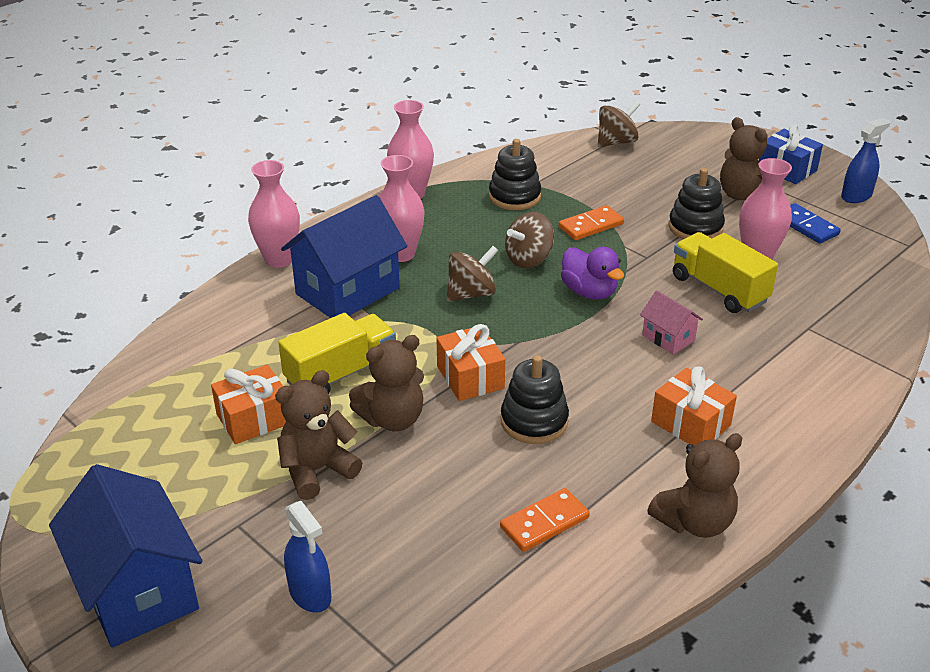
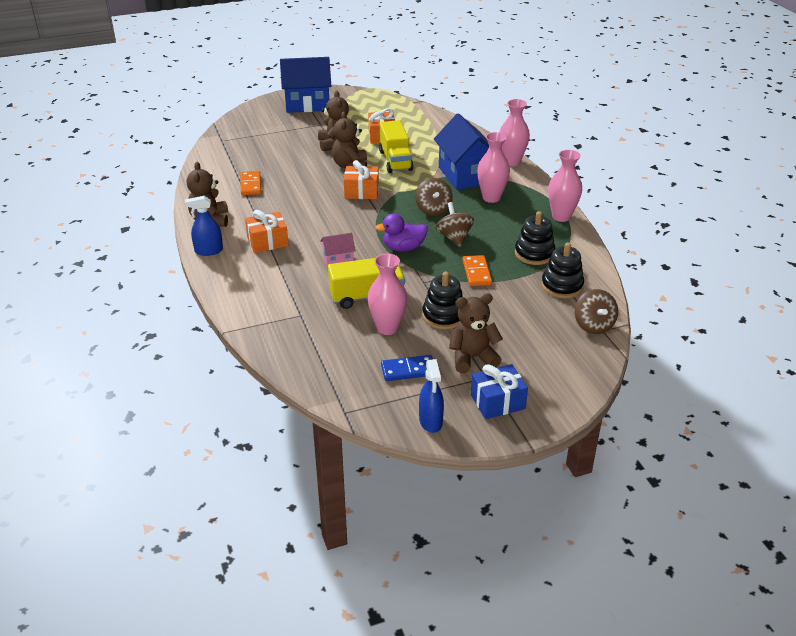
camera: 115 degrees right, 0 degrees up
(310, 594) = (270, 132): blue spray bottle -> blue spray bottle (208, 251)
(534, 421) = (313, 200): black stacking toy -> black stacking toy (562, 286)

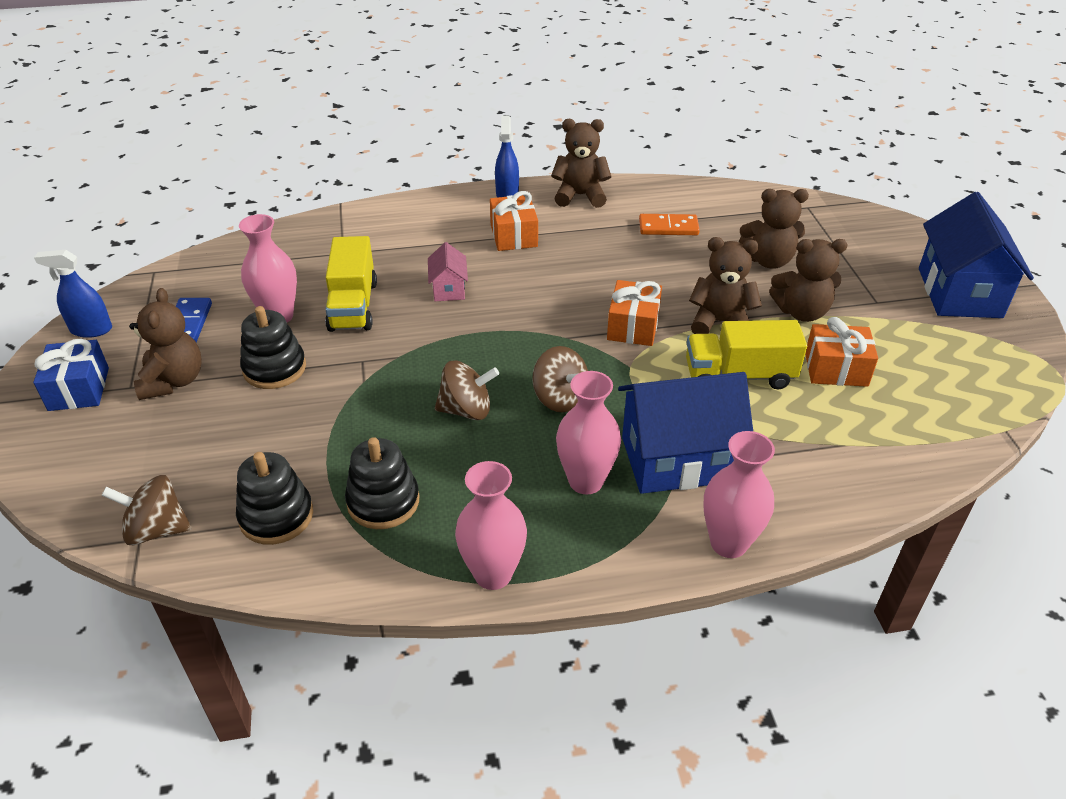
camera: 100 degrees right, 5 degrees up
(285, 153) = (768, 260): none -> brown teddy bear
(403, 248) = (456, 351): purple duck -> none
(433, 210) = (560, 398): brown spinning top -> brown spinning top turned 135 degrees counterclockwise
(477, 272) = (360, 419): orange domino -> none

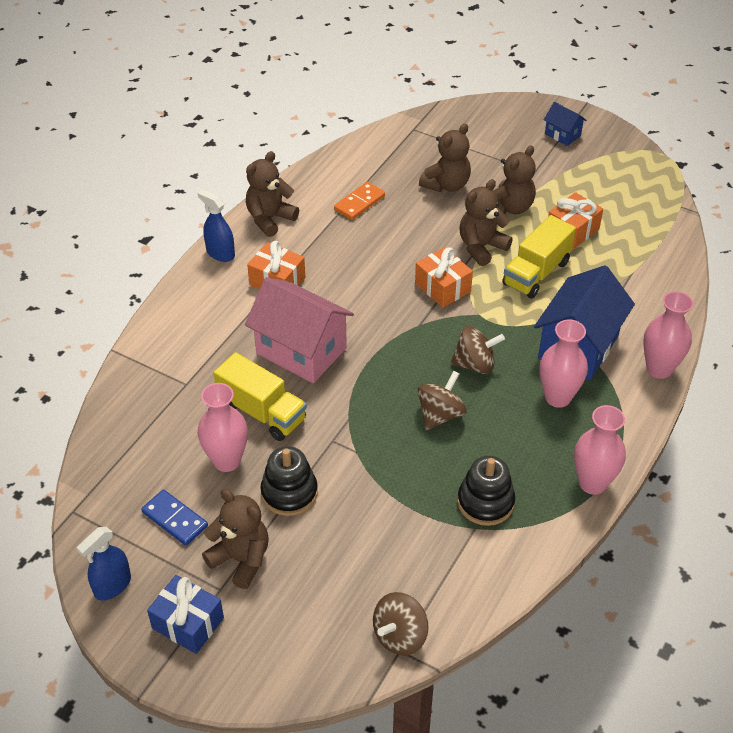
camera: 50 degrees left, 5 degrees up
(276, 516) = (447, 564): black stacking toy -> none
(449, 289) = (301, 351): pink house -> pink house, size x2.10
(959, 292) = (562, 135): blue house -> blue house, size x0.48

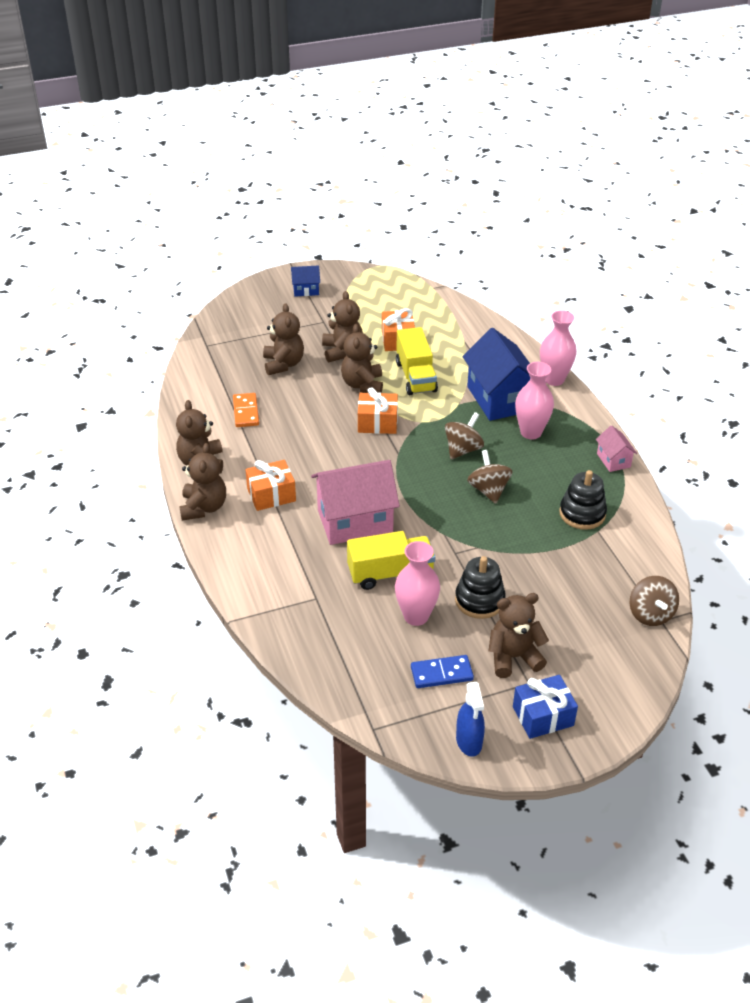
camera: 50 degrees left, 5 degrees down
(220, 253) = (204, 507): blue spray bottle -> brown teddy bear
(592, 483) = (613, 460): pink vase -> pink house

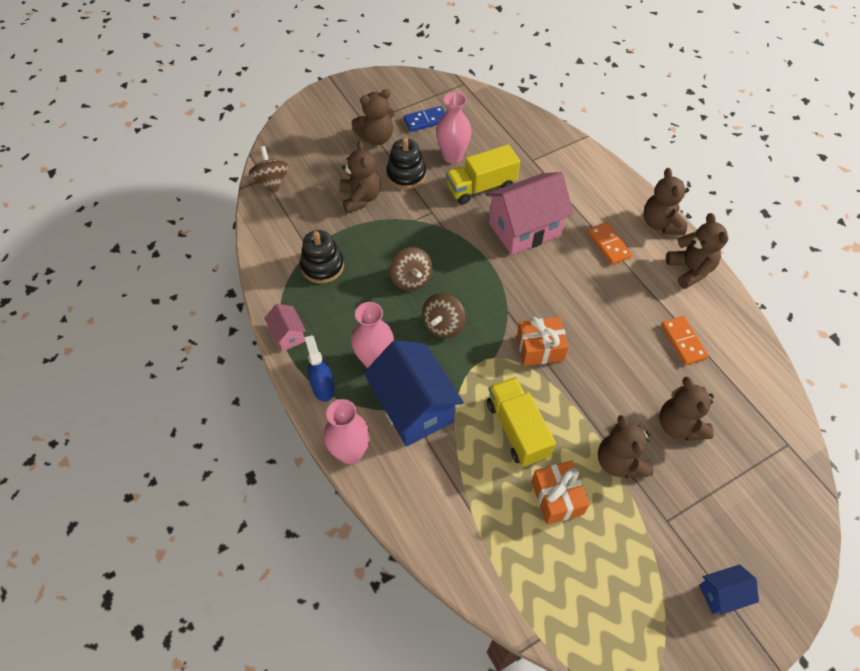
camera: 170 degrees right, 15 degrees up
(271, 495) = (608, 245): orange gift -> orange domino
(362, 385) = (574, 405): brown teddy bear -> brown teddy bear (360, 198)
(469, 741) = (401, 84): blue spray bottle -> blue spray bottle (323, 387)
(543, 716) = (354, 104): blue gift -> none

